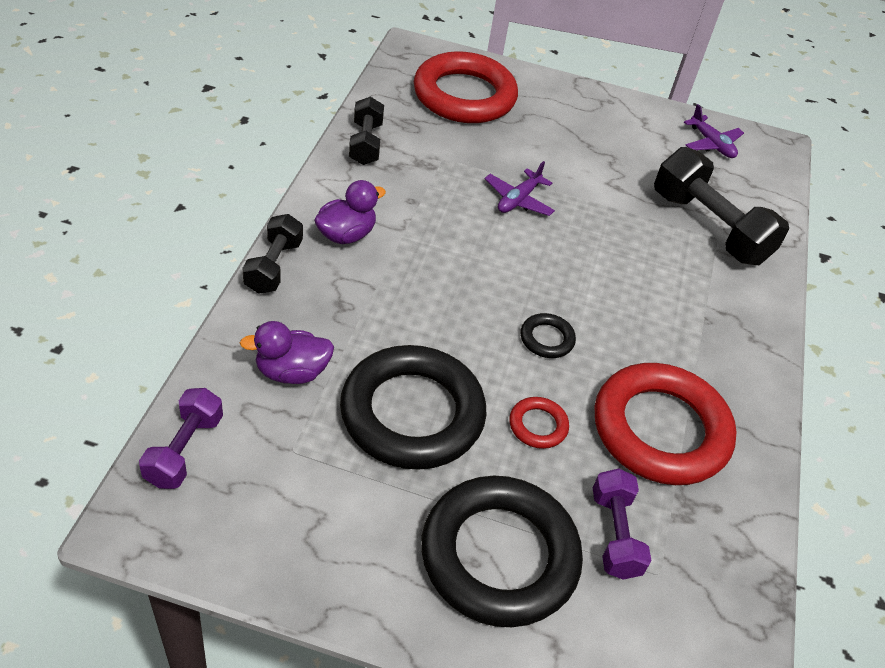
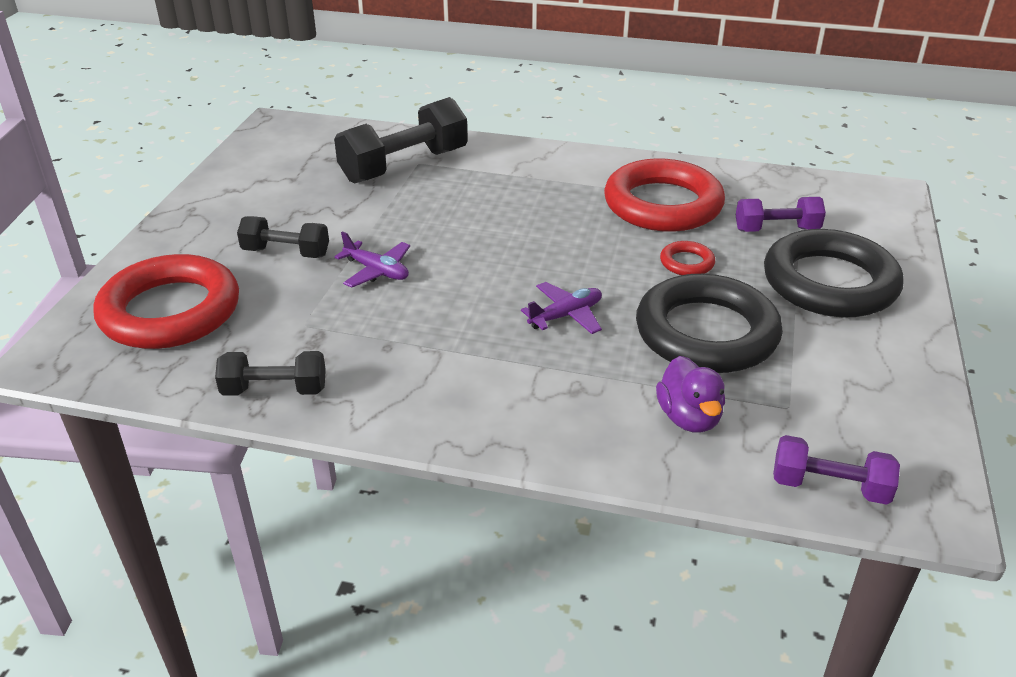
camera: 85 degrees left, 10 degrees down
(273, 266) = (529, 450): black dumbbell -> black dumbbell (286, 253)
(346, 235) = (459, 394): purple duck -> none
(546, 339) = (580, 256): black ring -> none
(711, 144) = (273, 155): purple plane -> purple plane (566, 315)

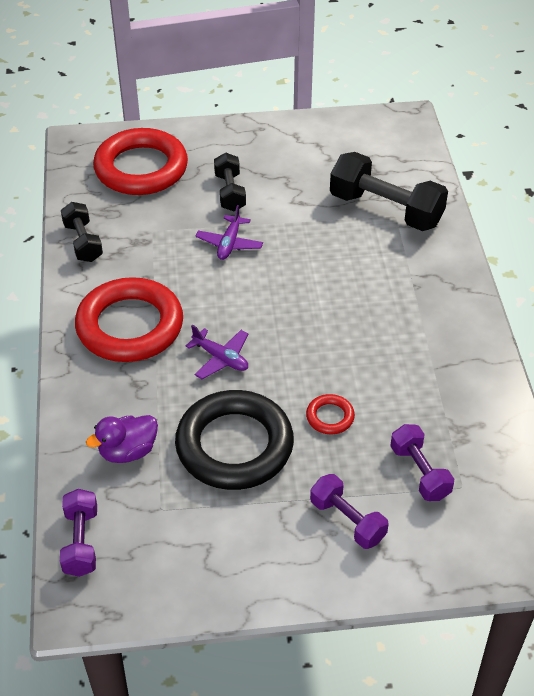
camera: 70 degrees right, 10 degrees up
(663, 204) = (418, 384): red ring -> red ring (130, 326)
(829, 283) = (347, 521): black ring -> purple dumbbell

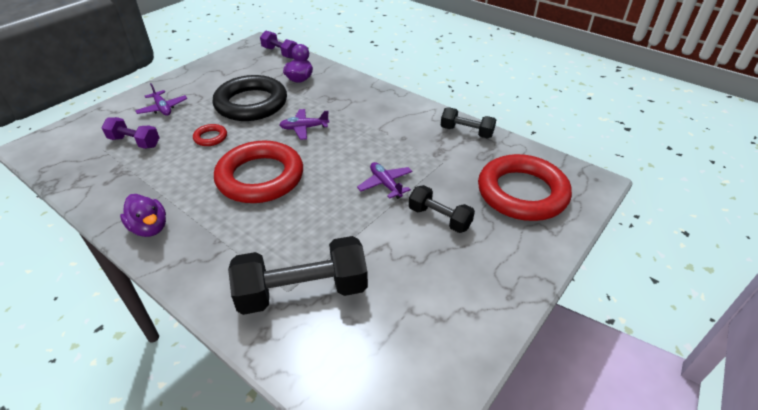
camera: 135 degrees right, 5 degrees down
(130, 326) = (373, 114): red ring -> red ring (260, 177)
(347, 521) = (163, 108): purple dumbbell -> purple plane
(465, 335) = (150, 228): none -> purple duck

